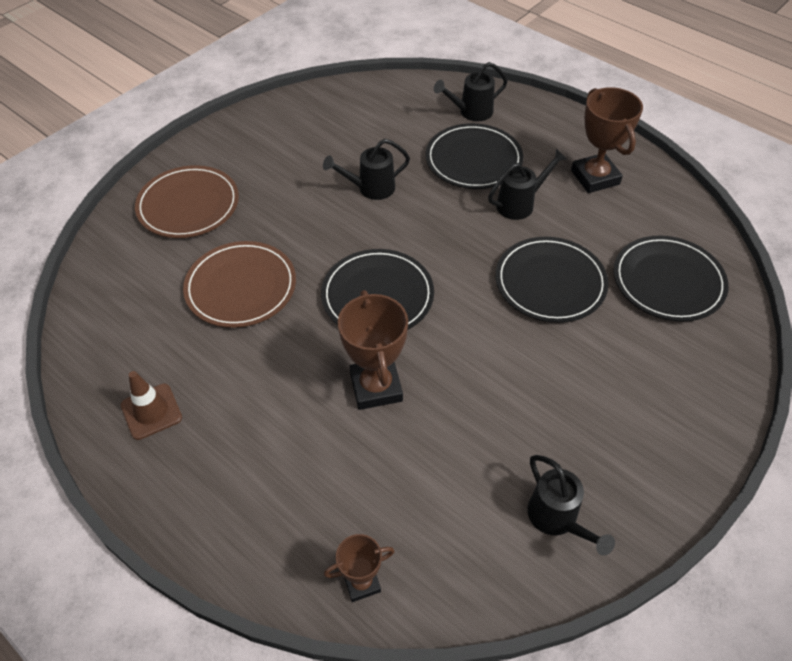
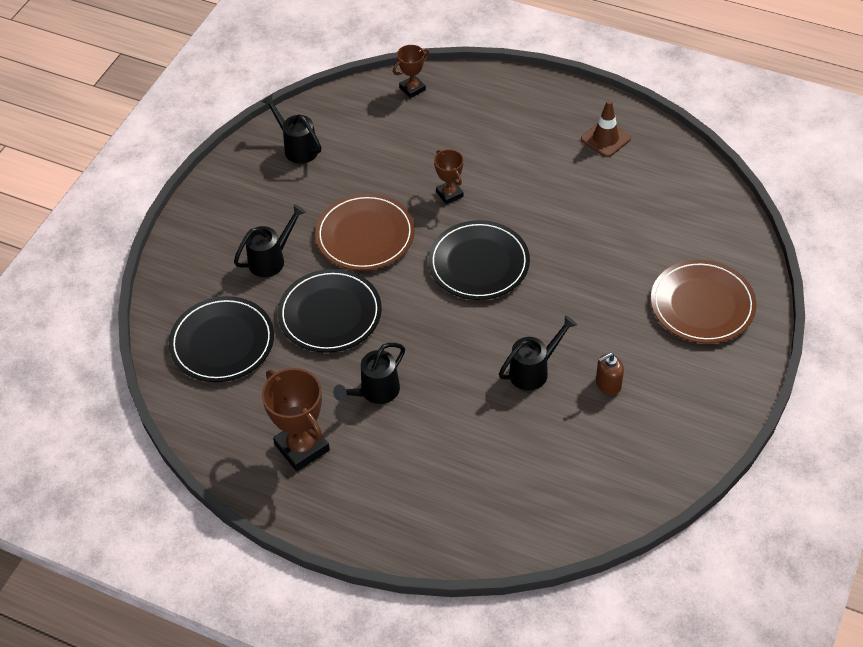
camera: 165 degrees right, 0 degrees up
(241, 287) = (600, 241): brown plate -> brown plate (365, 235)
(313, 165) = (608, 384): none -> brown soap dispenser
(376, 387) = (449, 194): brown trophy -> brown trophy, size x0.57
(471, 112) = (463, 510): black watering can -> black watering can (271, 259)
(473, 160) = (439, 437): black plate -> none

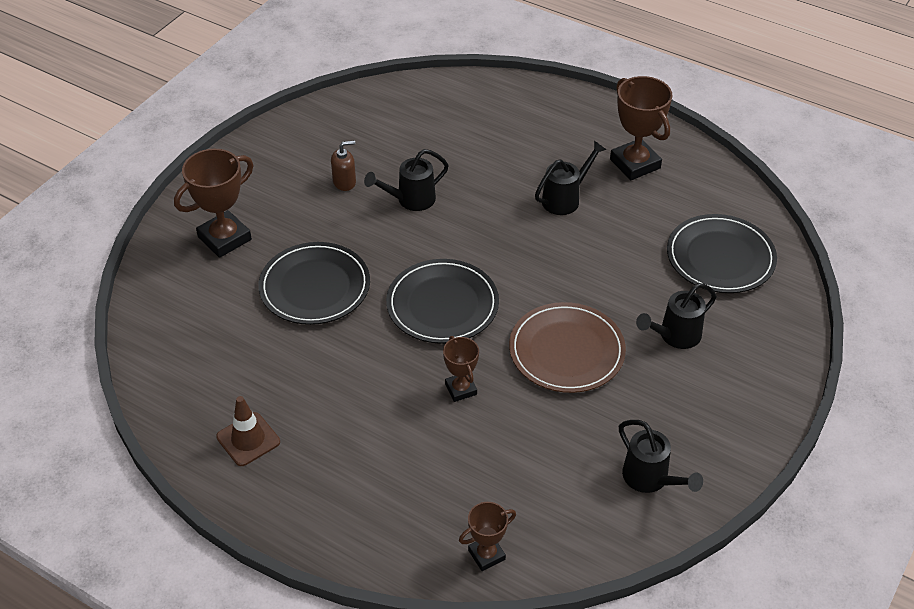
camera: 175 degrees left, 5 degrees down
(330, 314) = (608, 272): black plate -> black plate (315, 287)
(702, 305) = (224, 238): brown plate -> brown trophy

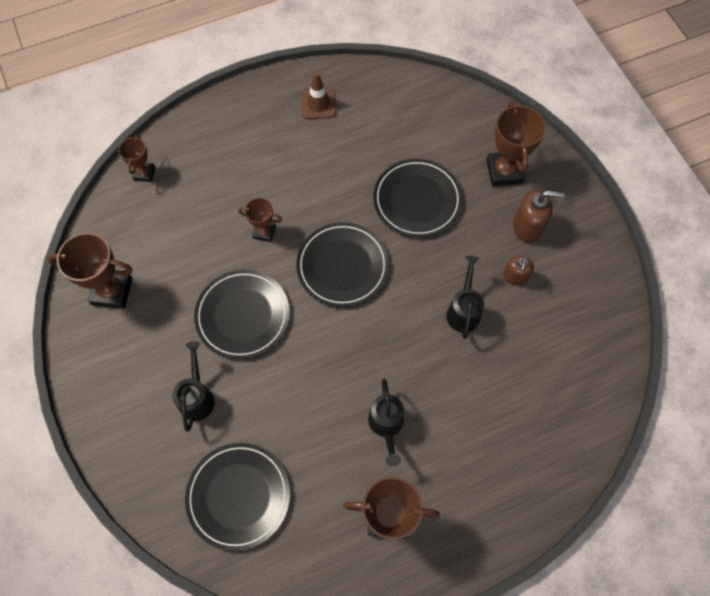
camera: 125 degrees right, 20 degrees up
(280, 196) = (527, 227): none -> brown soap dispenser
(566, 351) = (242, 315): brown plate -> black plate
(650, 479) = (112, 291): black watering can -> brown trophy

